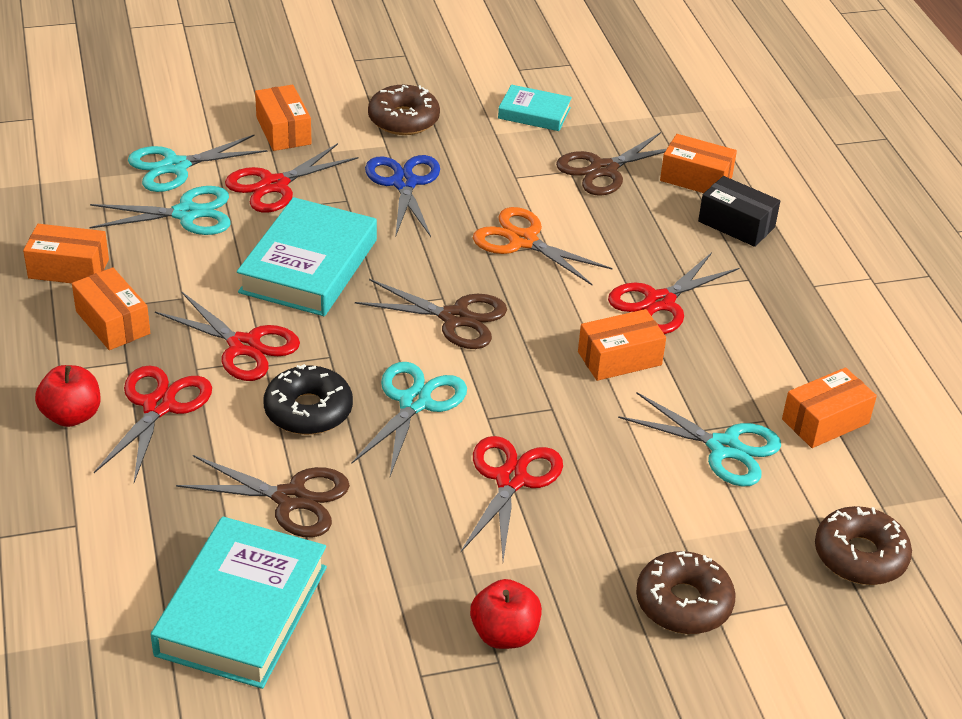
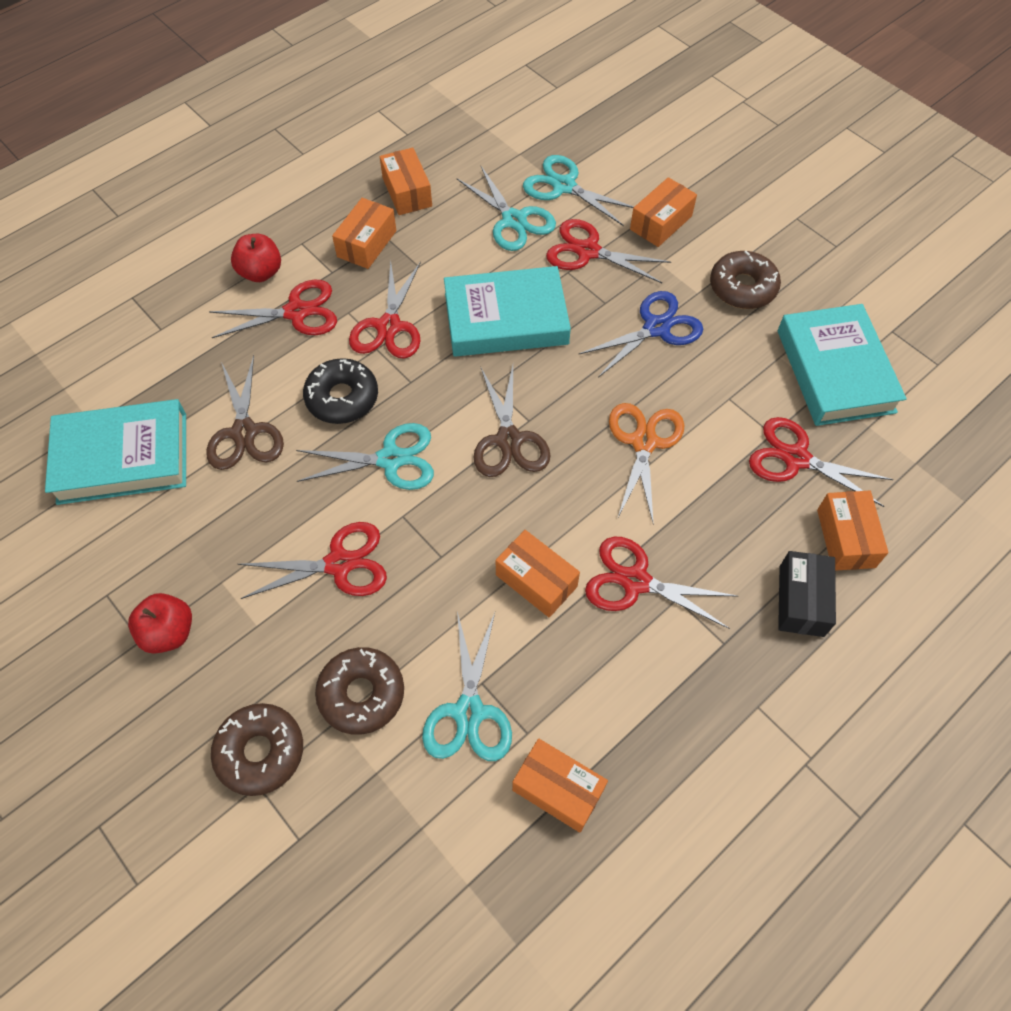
camera: 65 degrees right, 20 degrees up
(534, 113) = (835, 371): turquoise book -> turquoise book, size x1.83
(603, 169) = (795, 458): brown scissors -> red scissors
(860, 556) = (389, 886): brown donut -> brown donut (361, 694)

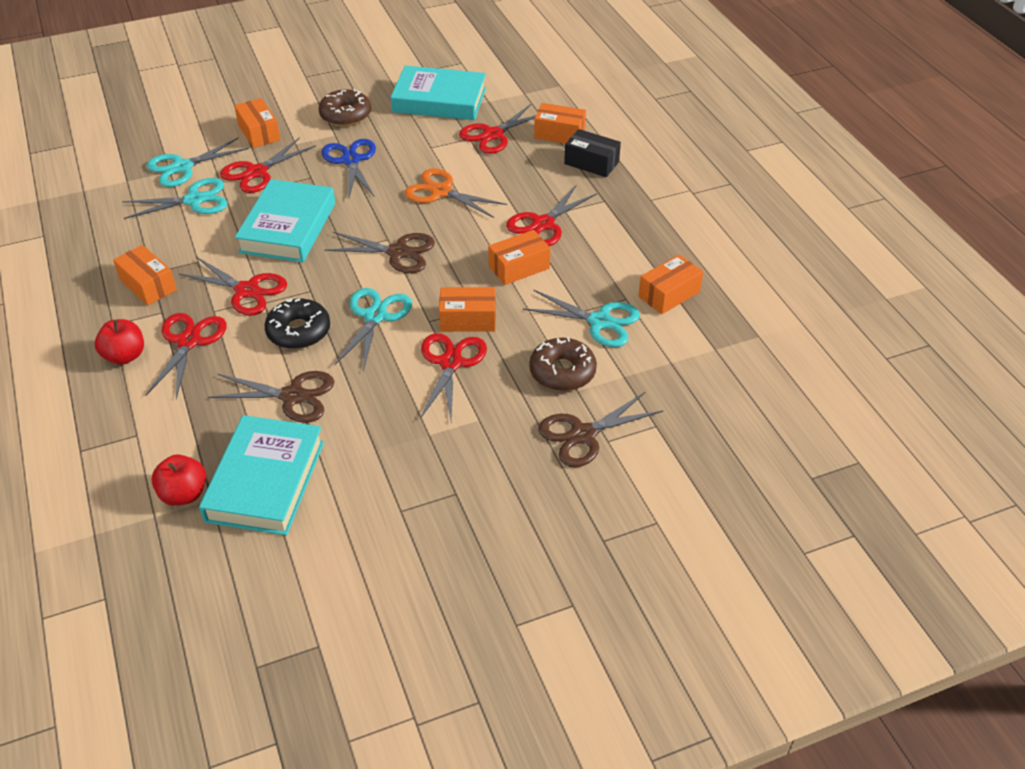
camera: 70 degrees left, 15 degrees down
(169, 632) = (458, 473): red apple -> red apple (184, 494)
(260, 752) = (583, 435): brown donut -> brown scissors
(407, 192) = (111, 250): orange box -> orange box (468, 319)

